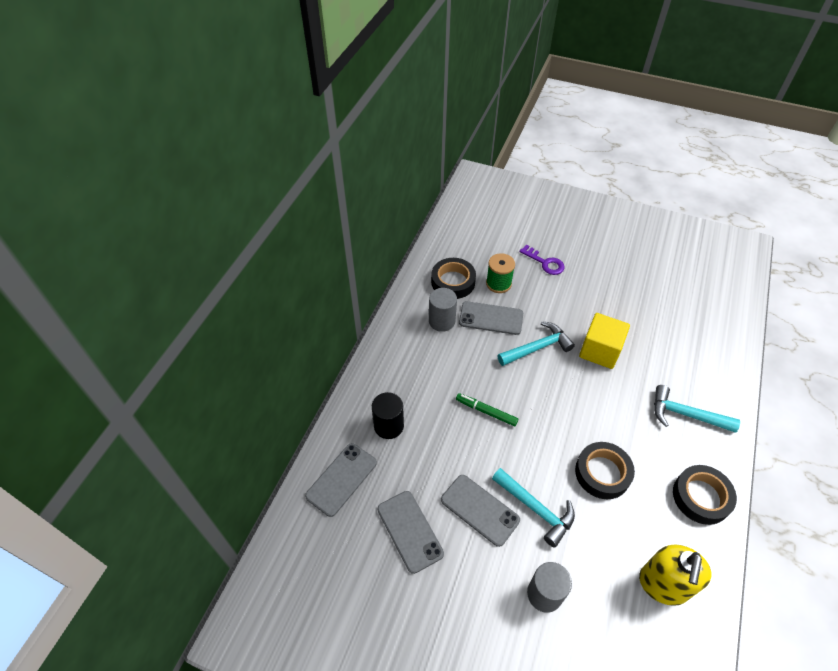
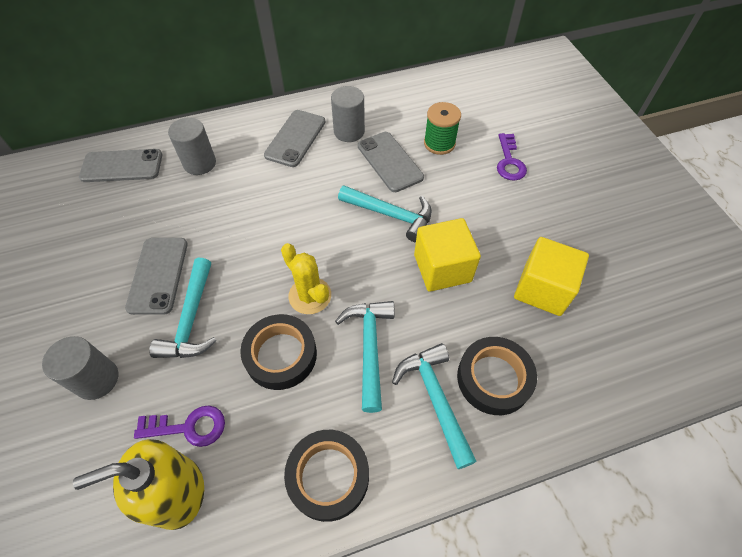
camera: 50 degrees right, 5 degrees up
(388, 426) = (199, 163): black cylinder -> grey cylinder
(410, 531) = (100, 238): grey phone -> grey phone (295, 138)
(453, 282) = (404, 113): black tape -> black tape (494, 378)
(486, 412) = (274, 219): green marker -> none
(568, 430) = (310, 296): none -> yellow cactus
(620, 554) = (188, 427): none -> purple key
(630, 423) = (369, 347): none -> turquoise hammer
(650, 317) = (542, 289): none -> yellow cube

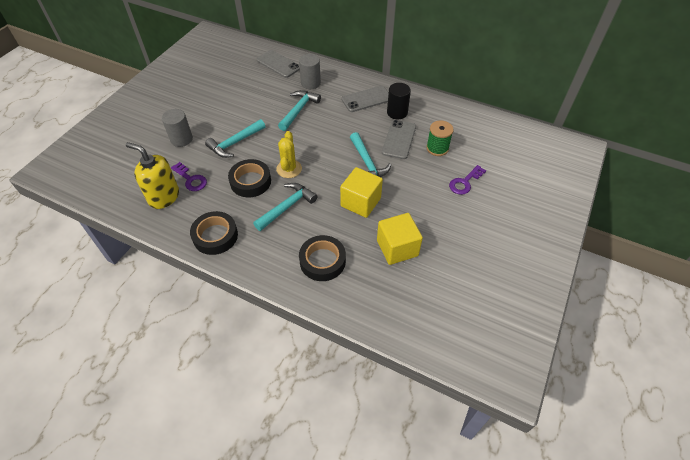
camera: 45 degrees right, 5 degrees down
(158, 275) = (242, 117): grey phone -> none
(349, 131) = (397, 112): grey cylinder -> black cylinder
(435, 398) = (288, 246): turquoise hammer -> turquoise hammer (299, 110)

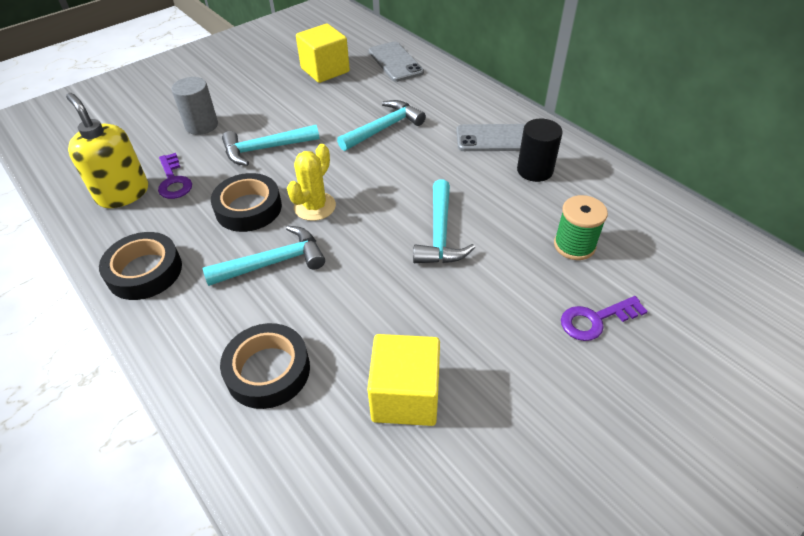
camera: 25 degrees right, 5 degrees down
(310, 83) = (425, 96): grey cylinder -> none
(360, 202) = (391, 293): yellow cube -> yellow cube (325, 70)
(399, 139) = (514, 212): grey phone -> none

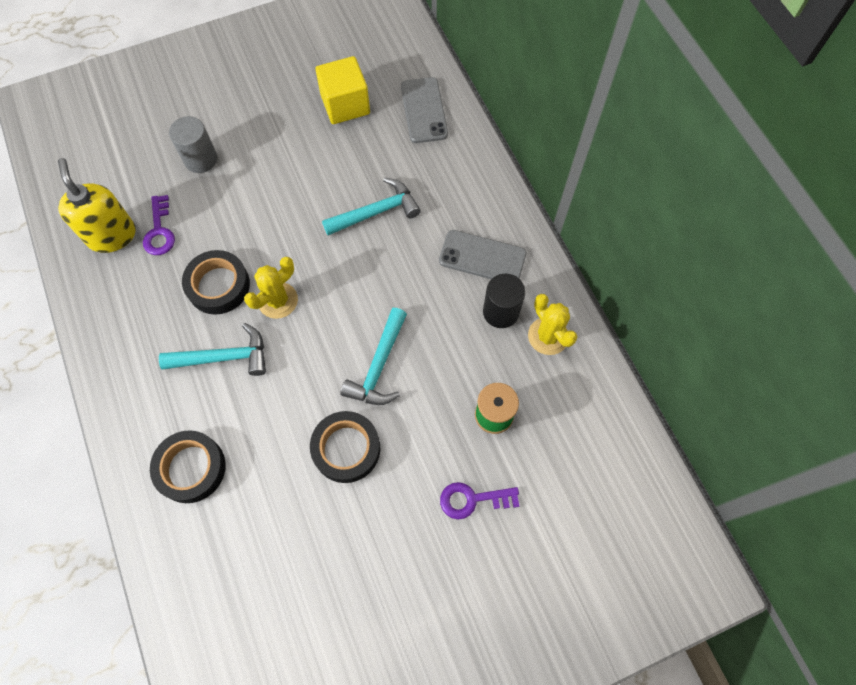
camera: 15 degrees right, 20 degrees up
(145, 271) = (115, 336): black tape -> black tape (346, 449)
(265, 149) = (253, 210): turquoise hammer -> none
(405, 396) = (288, 524): yellow cube -> none
(588, 178) = (548, 336): none -> yellow cactus

